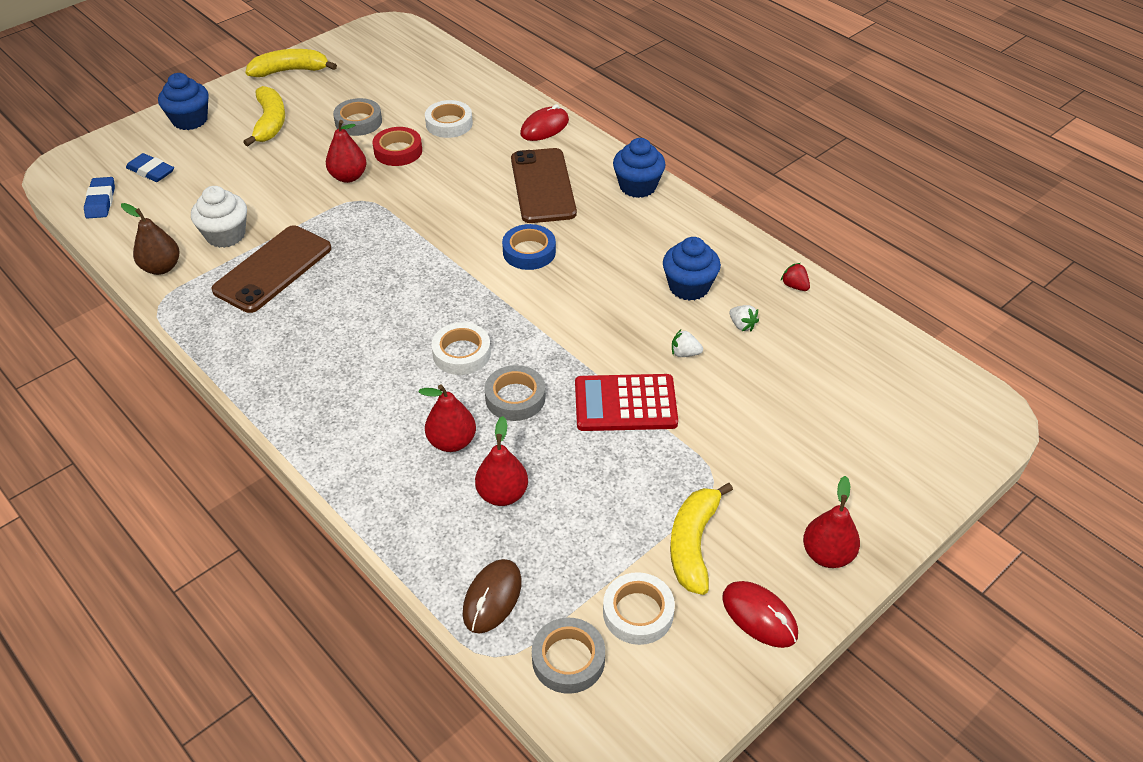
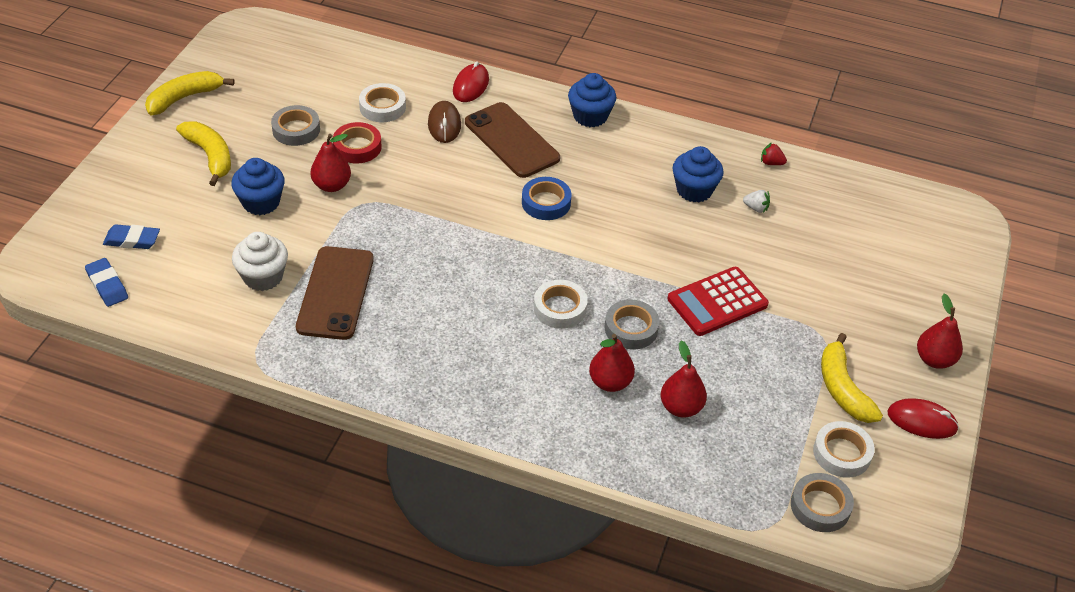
camera: 30 degrees left, 0 degrees up
(161, 267) = (228, 327): brown pear -> none
(190, 120) = (125, 177): blue cupcake -> blue cupcake (261, 202)
(492, 598) = (734, 487): brown mouse -> brown mouse (444, 124)
(684, 353) = (731, 246): white strawberry -> none

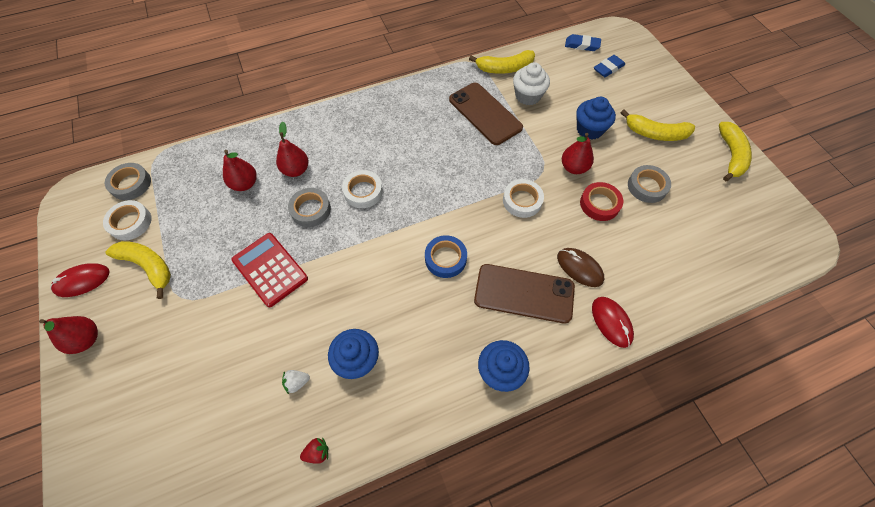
camera: 140 degrees right, 15 degrees up
(235, 326) = (504, 68): none -> yellow banana
(382, 107) = (632, 248): white tape -> white tape (522, 201)
(717, 302) = (270, 269): red calculator -> red calculator turned 60 degrees counterclockwise

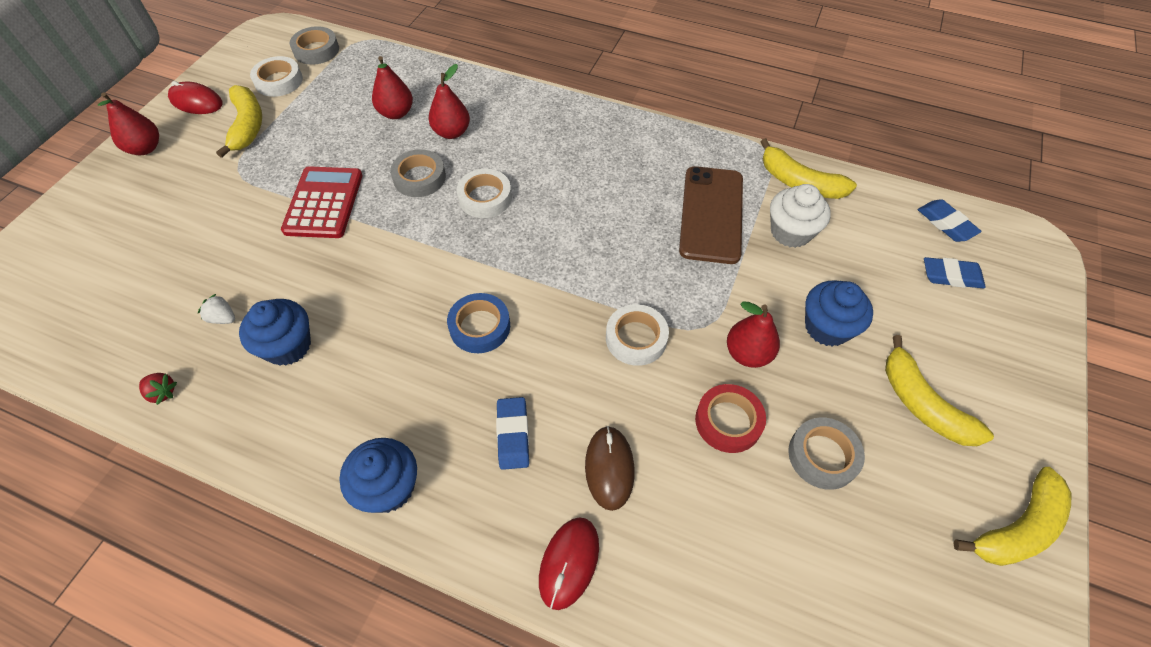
camera: 45 degrees right, 5 degrees down
(524, 293) = (513, 435): brown phone -> blue eraser

